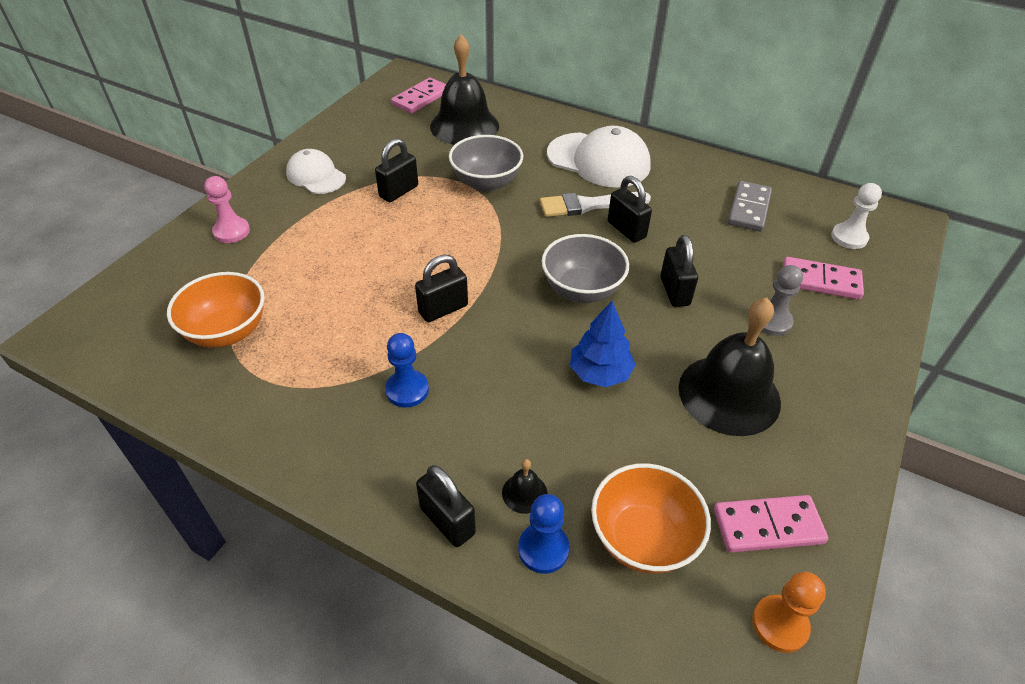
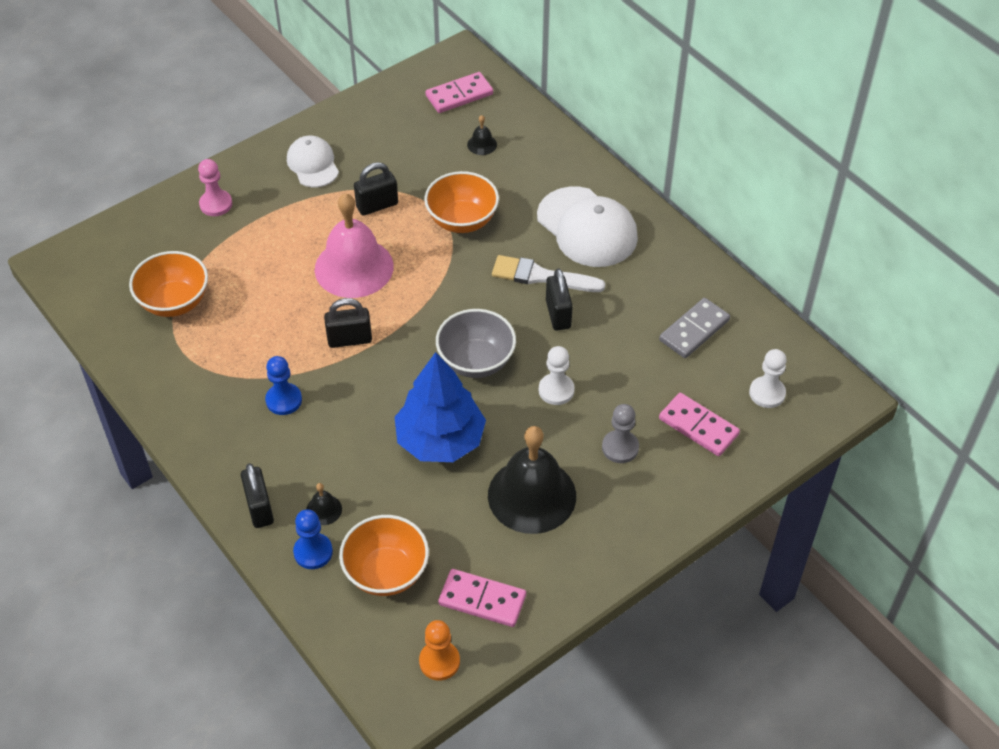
camera: 25 degrees right, 5 degrees up
(408, 246) = (354, 267): none -> pink bell
(464, 126) = (482, 144): black bell -> black bell, size x0.40
(486, 183) = (462, 220): grey bowl -> orange bowl
(600, 373) = (440, 440): blue tree -> blue tree, size x1.60
(674, 291) = (556, 390): black padlock -> white pawn

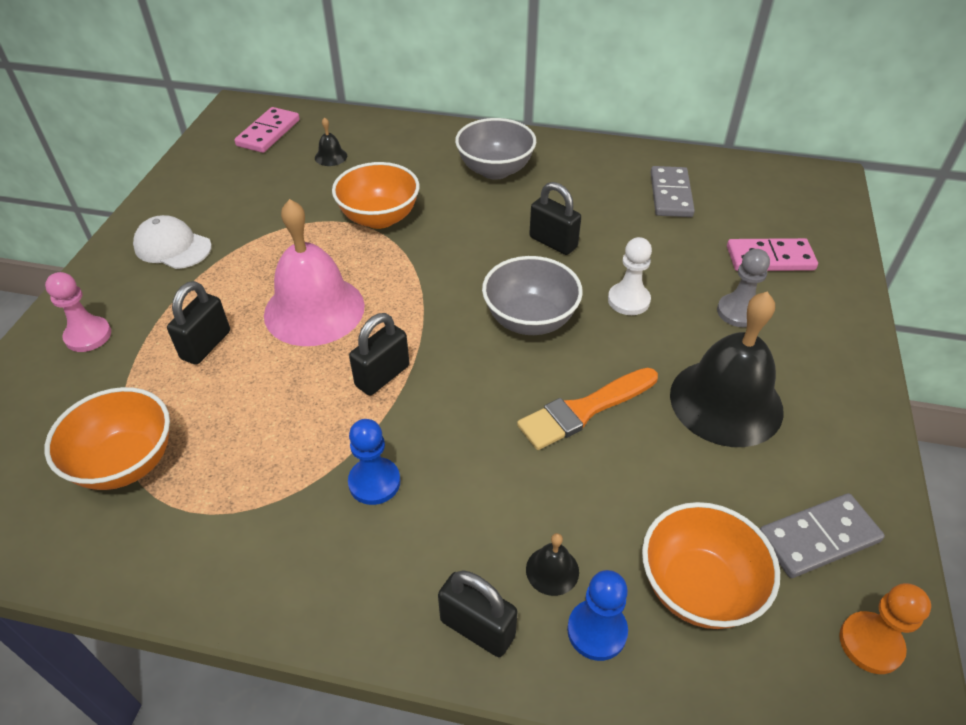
camera: 40 degrees left, 5 degrees down
(377, 205) = (281, 247): black padlock -> black padlock (206, 345)
(440, 440) = (584, 410): blue tree -> orange brush
(482, 600) = (818, 538): pink domino -> grey domino
(541, 276) = (502, 222): white brush -> none
(587, 228) = (495, 170): white cap -> grey bowl
(767, 393) = (779, 206): white pawn -> none

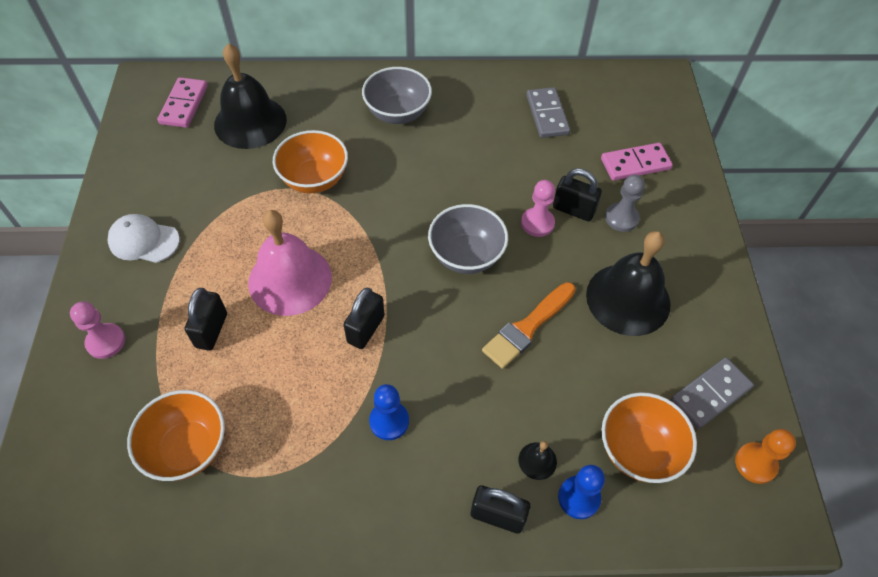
camera: 15 degrees left, 10 degrees up
(331, 156) = (250, 122): black bell -> black bell, size x2.48
(553, 242) = (465, 178): black padlock -> black padlock (573, 210)
(628, 300) = (537, 223): white pawn -> pink pawn

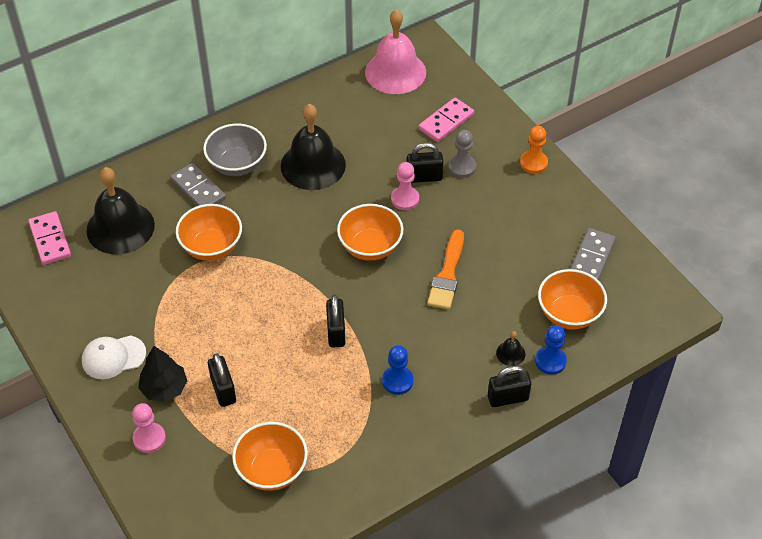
camera: 30 degrees left, 5 degrees down
(161, 297) = (164, 388): none -> black tree
(290, 279) = (253, 327): pink bell -> pink bell (395, 72)
(466, 256) = (370, 247): grey bowl -> orange bowl
(547, 115) = (355, 113): grey domino -> grey domino (198, 189)
(628, 299) = (502, 221): black bell -> black bell (313, 165)
(755, 463) = (643, 285): orange pawn -> orange pawn (533, 163)

